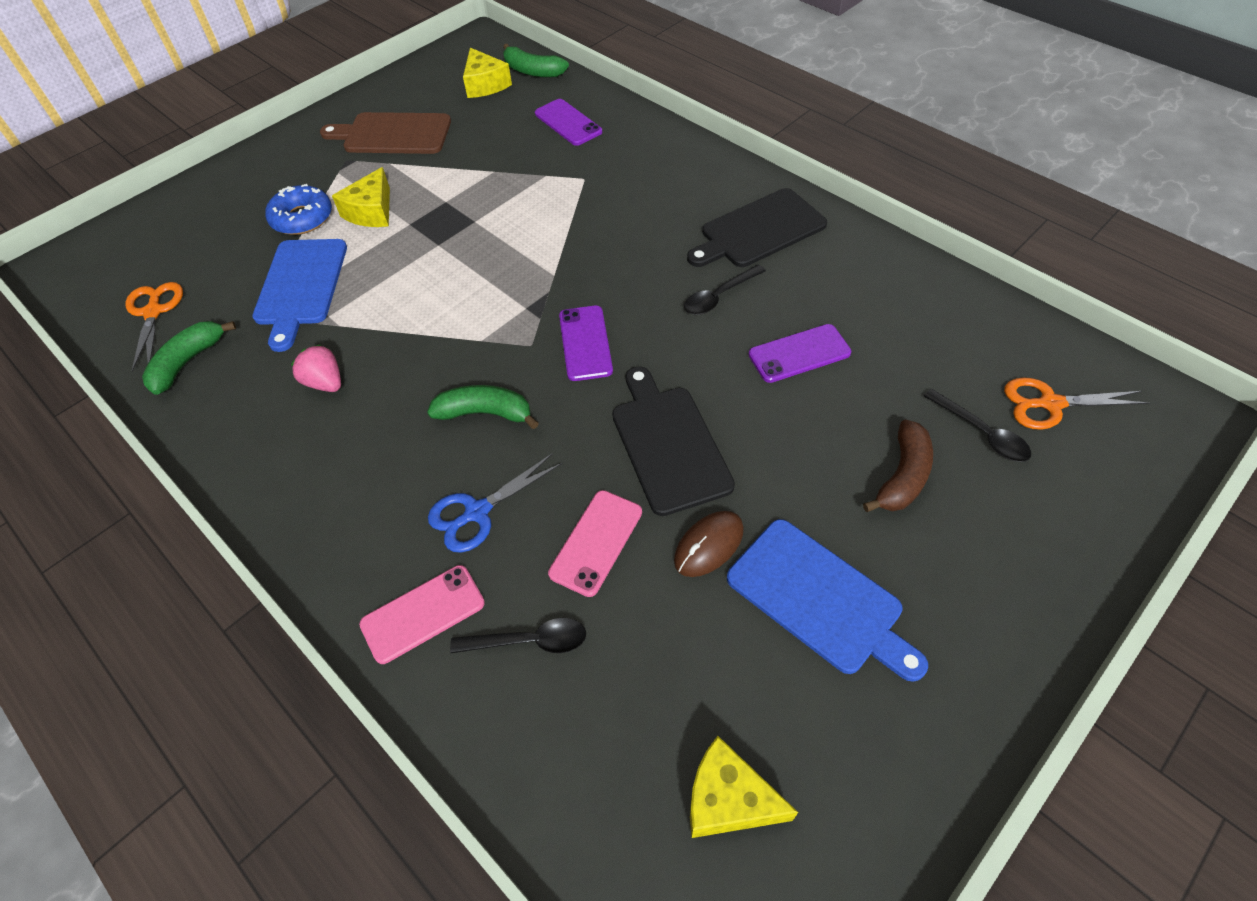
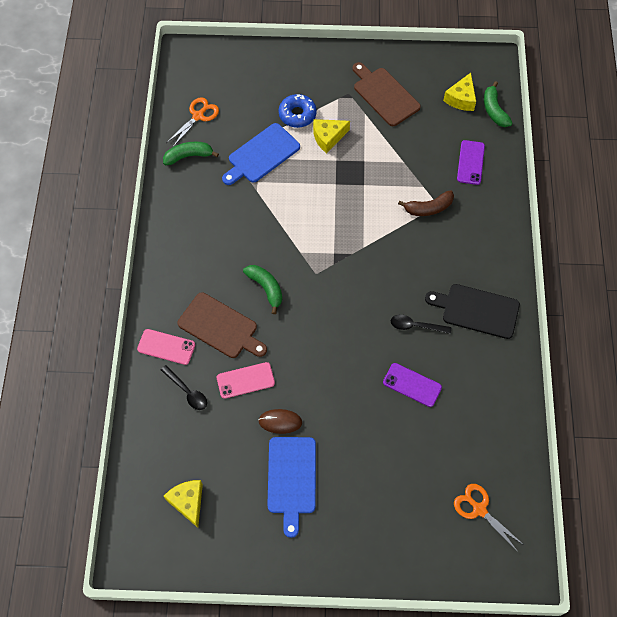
camera: 45 degrees right, 10 degrees up
(325, 382) = (225, 215): pink strawberry -> none
(477, 512) = (220, 327): blue scissors -> brown cutting board
(585, 343) = (336, 294): purple phone -> none
(668, 444) = (314, 369): black cutting board -> none
(903, 476) = (380, 472): brown banana -> brown banana (428, 208)
(982, 433) = (434, 490): black spoon -> none

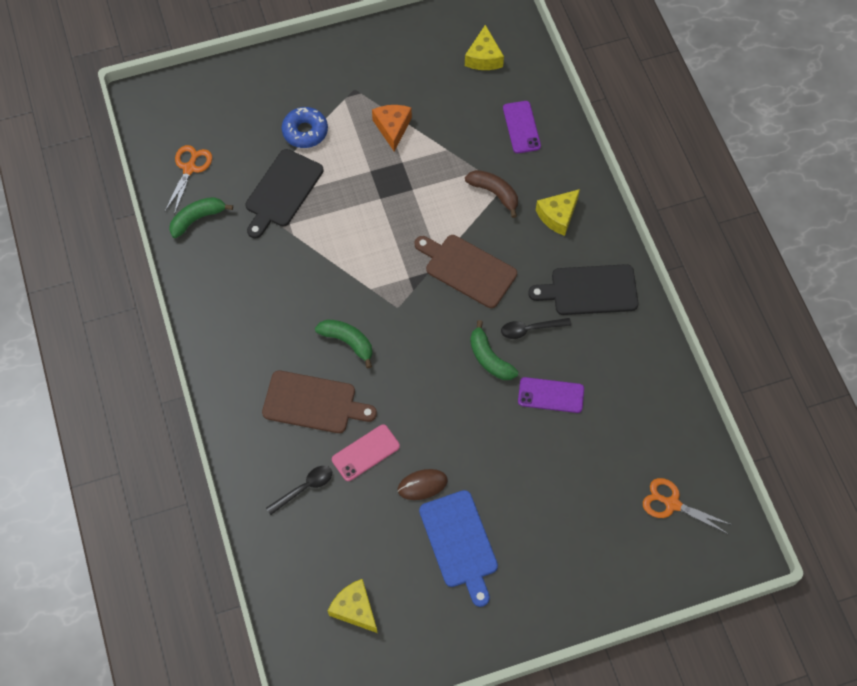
camera: 20 degrees left, 0 degrees up
(166, 347) = (260, 446): pink phone -> none
(187, 392) = (305, 488): black spoon -> black spoon turned 60 degrees counterclockwise
(261, 155) = (282, 191): blue cutting board -> black cutting board
(328, 137) = (351, 147): yellow cheese -> yellow cheese (558, 216)
(366, 132) = (392, 128): none -> orange cheese
(384, 95) = (396, 79): brown cutting board -> brown cutting board (467, 269)
(428, 208) = (494, 193): brown banana -> brown banana turned 105 degrees counterclockwise
(494, 110) = (525, 60): green banana -> green banana (489, 358)

